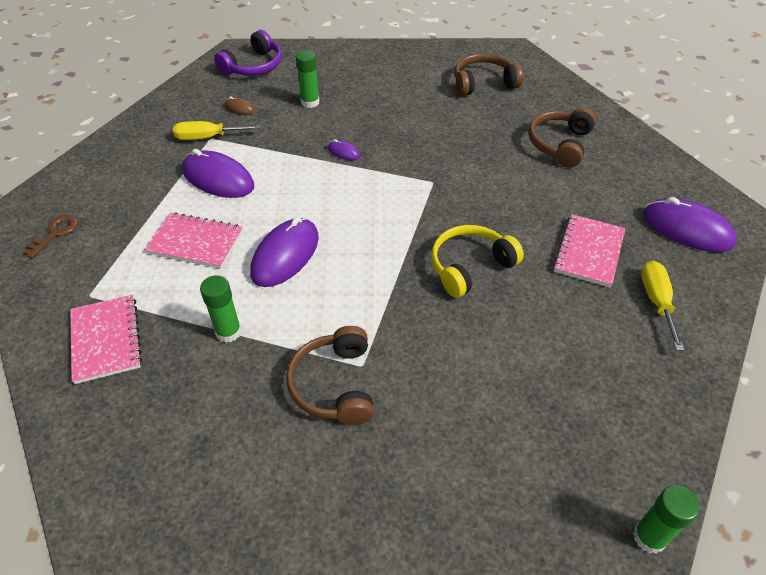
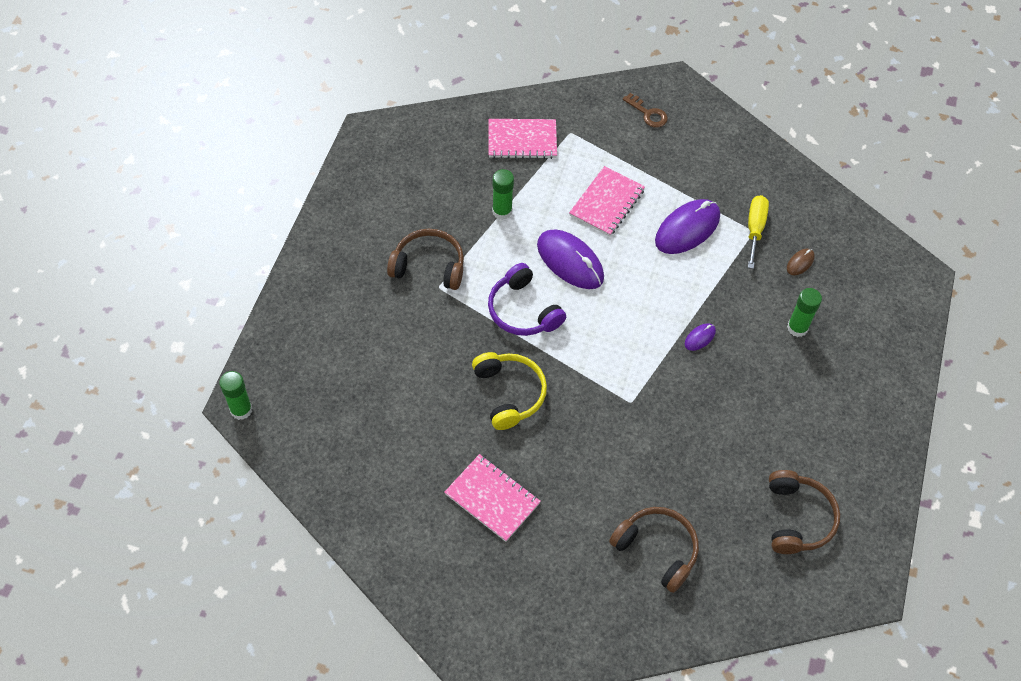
camera: 105 degrees right, 10 degrees up
(253, 66) = (883, 288): purple headphones -> purple headphones (523, 310)
(656, 301) = (416, 525): yellow screwdriver -> none
(687, 229) = (490, 606): purple mouse -> none

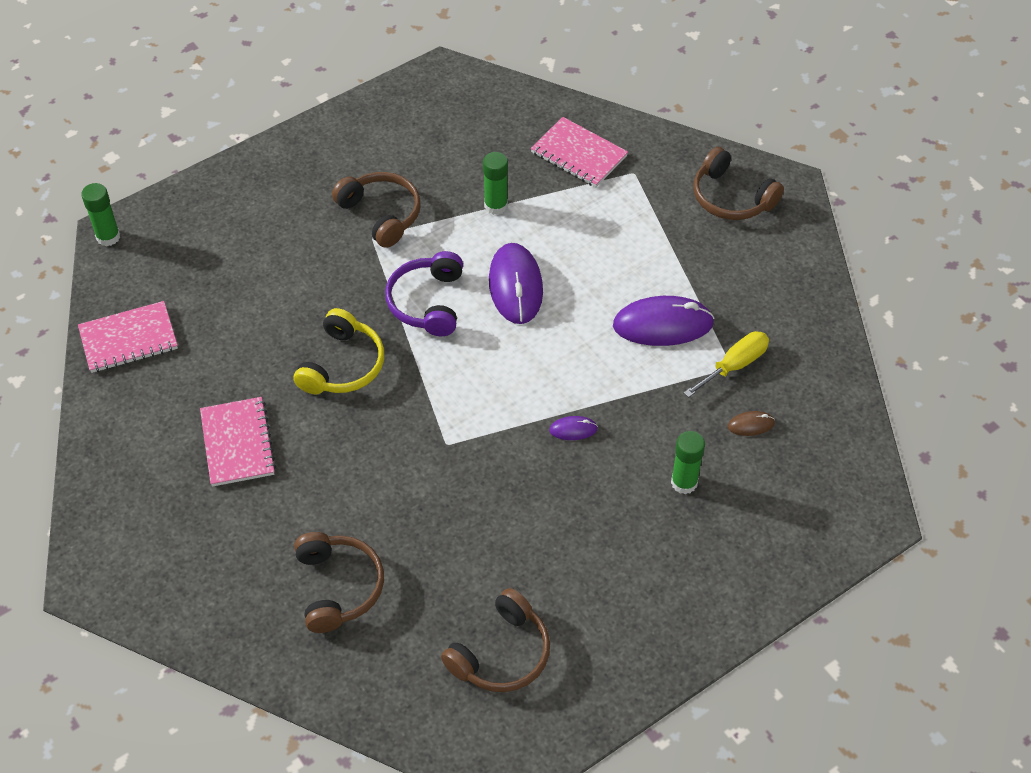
camera: 40 degrees right, 5 degrees down
(607, 203) = (605, 255): pink notebook -> pink notebook (128, 339)
(648, 113) = (731, 198): brown key -> brown headphones

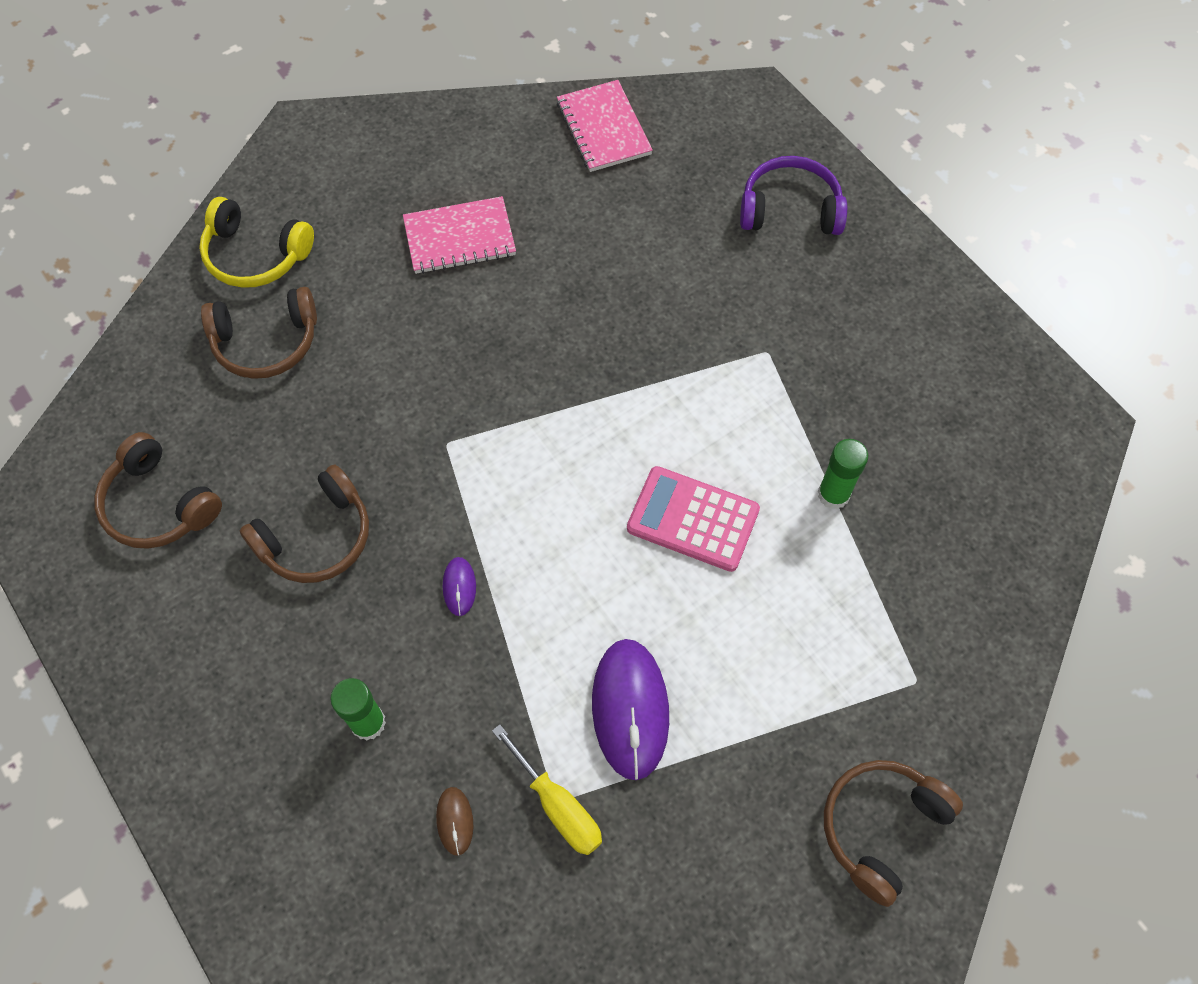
camera: 90 degrees right, 10 degrees up
(108, 237) = (749, 94): green glue stick -> none
(343, 365) = (565, 331): yellow headphones -> yellow headphones (255, 255)
(381, 214) = (806, 360): brown headphones -> brown headphones (317, 537)
(427, 302) = (662, 416): purple headphones -> purple headphones (790, 209)
(515, 286) = (693, 519): purple mouse -> pink calculator
(578, 154) = (944, 604): pink notebook -> none

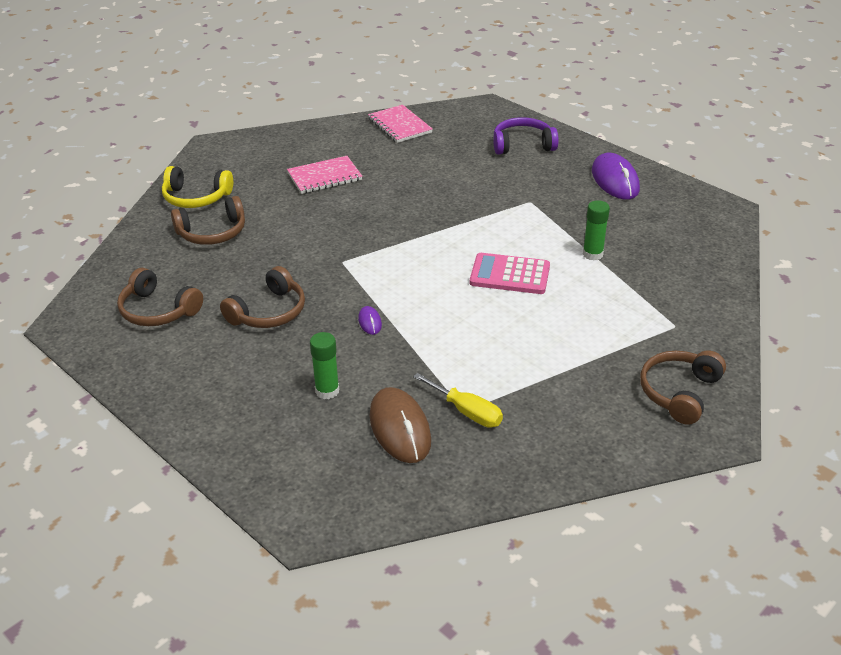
camera: 10 degrees left, 25 degrees down
(455, 821) = (400, 428): brown mouse -> brown mouse, size x2.19
(630, 709) = (499, 361): purple mouse -> purple mouse (615, 180)

